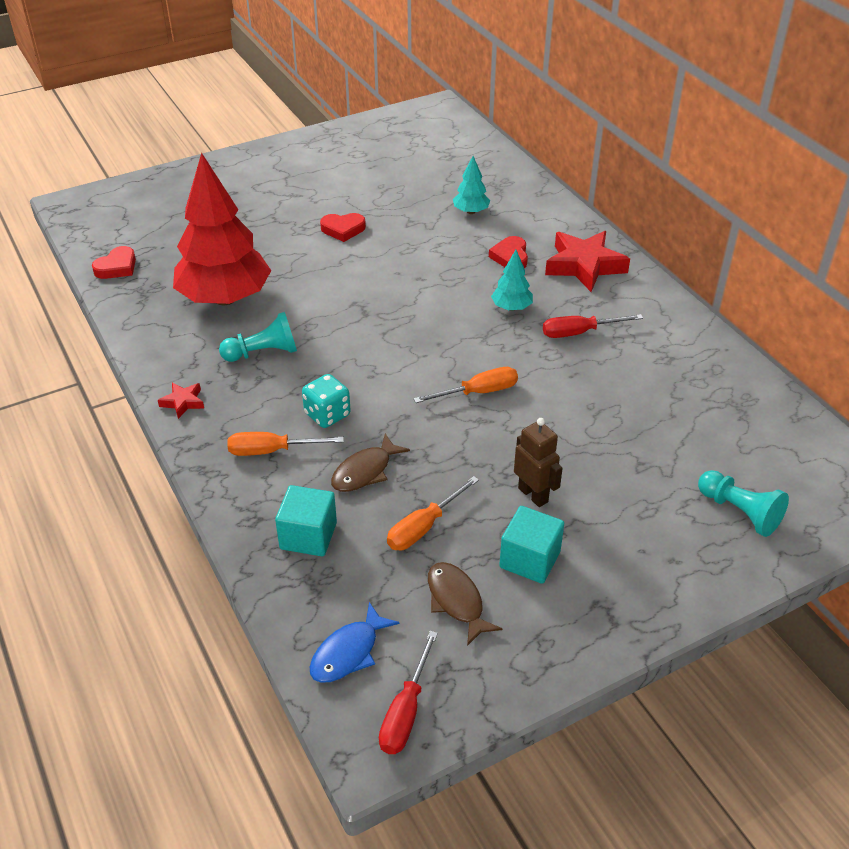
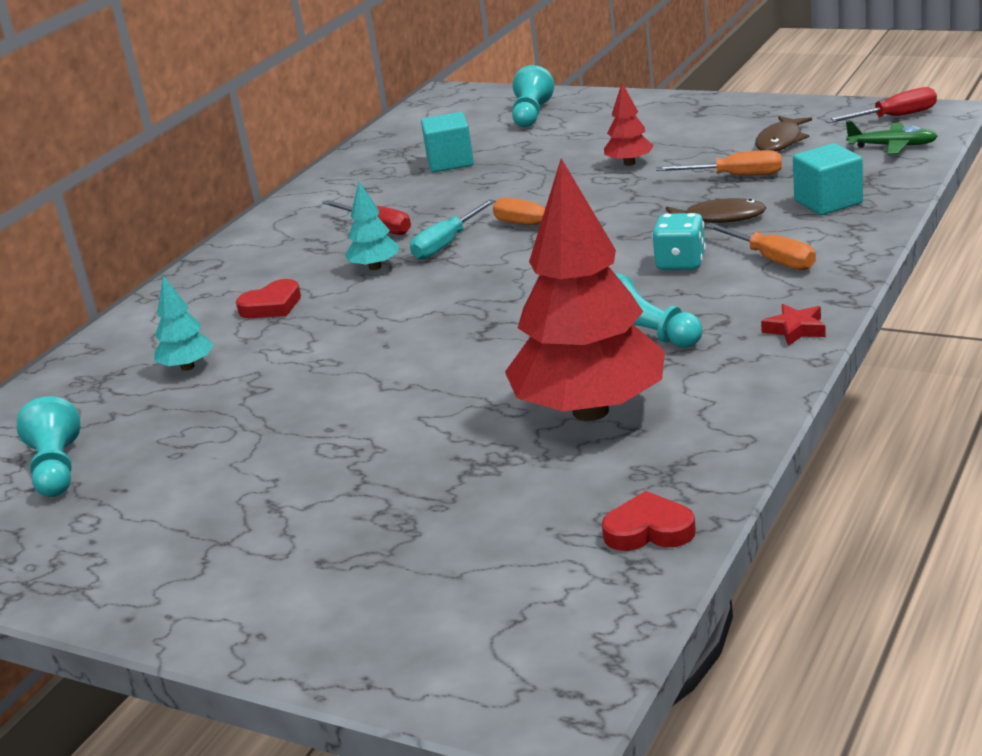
camera: 120 degrees left, 15 degrees down
(343, 229) = (328, 421): red heart -> none
(348, 652) = (892, 146): blue fish -> green plane
(416, 157) = (56, 469): none -> turquoise pawn
(506, 346) = (447, 243): none -> turquoise screwdriver
(530, 559) = (697, 140): turquoise cube -> turquoise cube (450, 162)
(533, 495) = (629, 163): brown robot -> red tree
(584, 266) = (246, 268): red star -> none

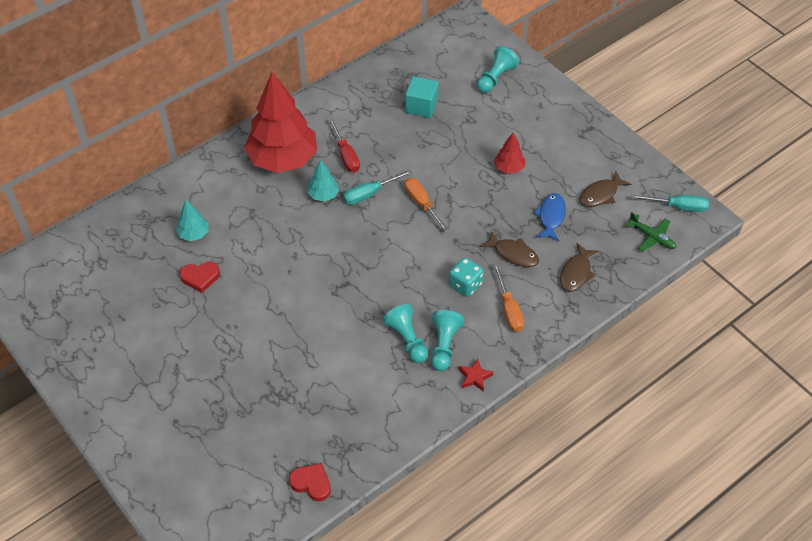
camera: 20 degrees right, 25 degrees up
(56, 469) = (102, 285): turquoise pawn -> turquoise pawn (444, 345)
(272, 306) = (257, 201): red heart -> red heart (200, 277)
(591, 411) = (343, 384): red tree -> red tree (283, 159)
(735, 176) = (551, 217): orange screwdriver -> blue fish
(828, 202) = (576, 273): turquoise cube -> brown fish
(894, 117) = (678, 206): red screwdriver -> turquoise screwdriver

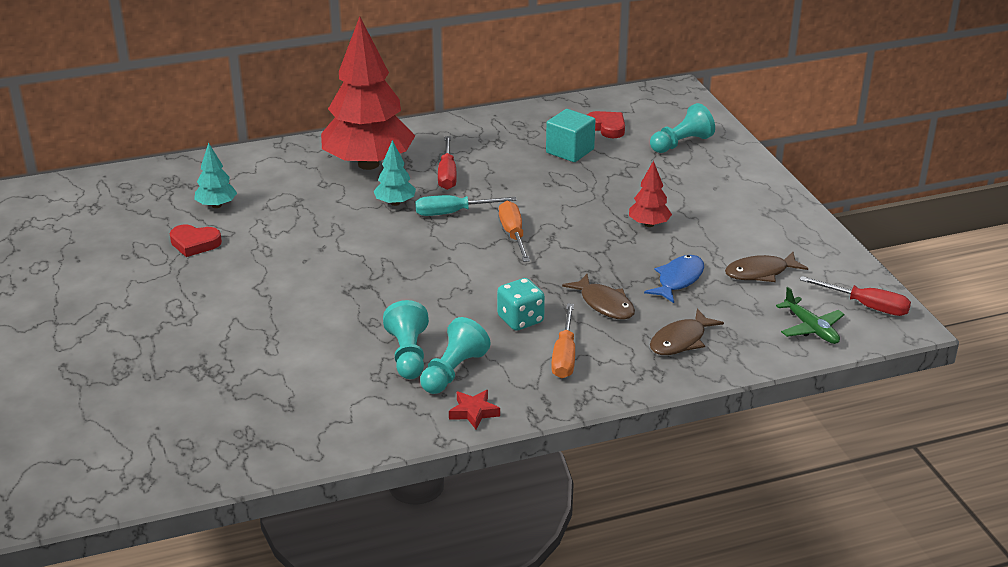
camera: 20 degrees right, 20 degrees down
(311, 483) = (183, 466): red heart -> red heart (607, 127)
(678, 206) = (866, 306): turquoise screwdriver -> red screwdriver

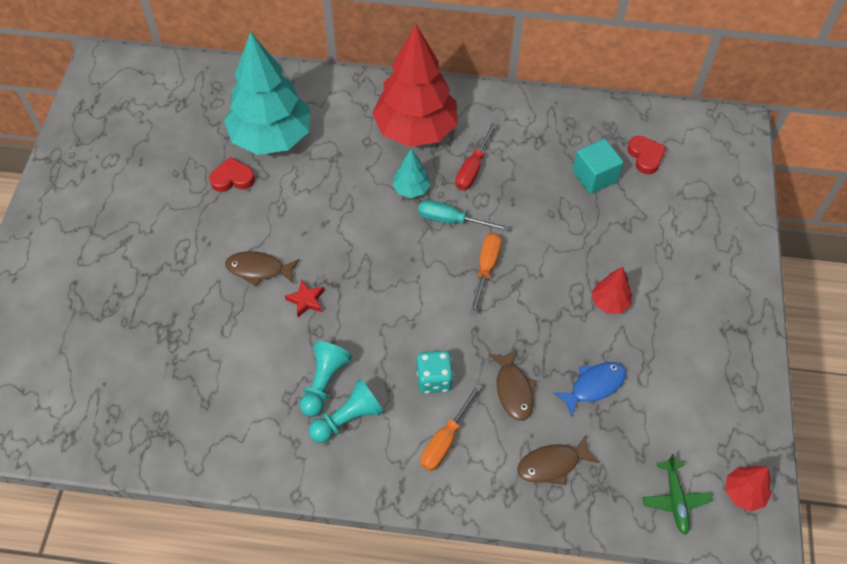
camera: 25 degrees right, 25 degrees up
(194, 243) = (232, 178): red heart -> red heart turned 135 degrees clockwise
(216, 205) = (271, 137): turquoise tree -> turquoise tree, size x2.33
(474, 412) = (338, 474): red star -> red star (306, 300)
(681, 143) = (701, 204): turquoise pawn -> none
(760, 273) = (672, 407): brown fish -> brown fish (259, 269)
(866, 306) = (743, 493): red screwdriver -> red tree

